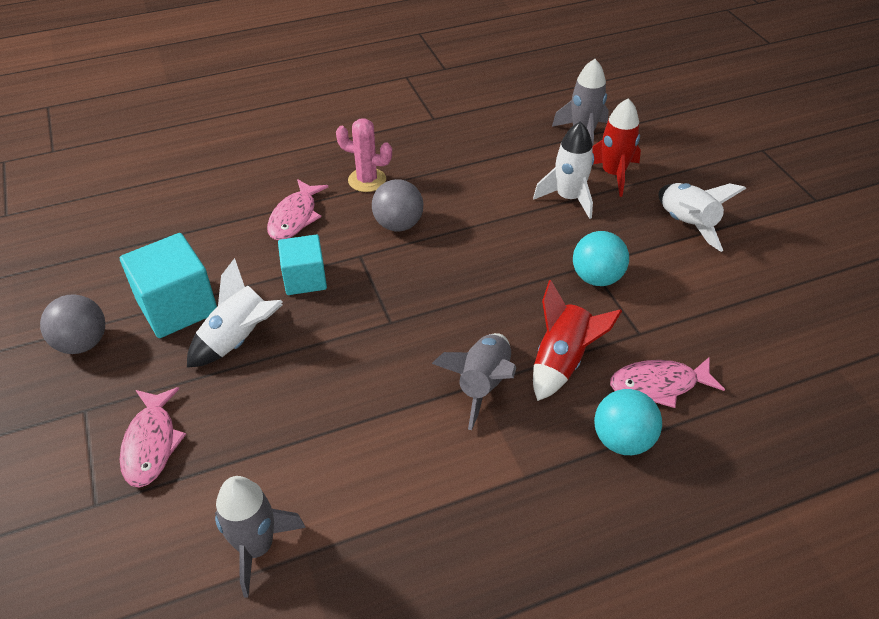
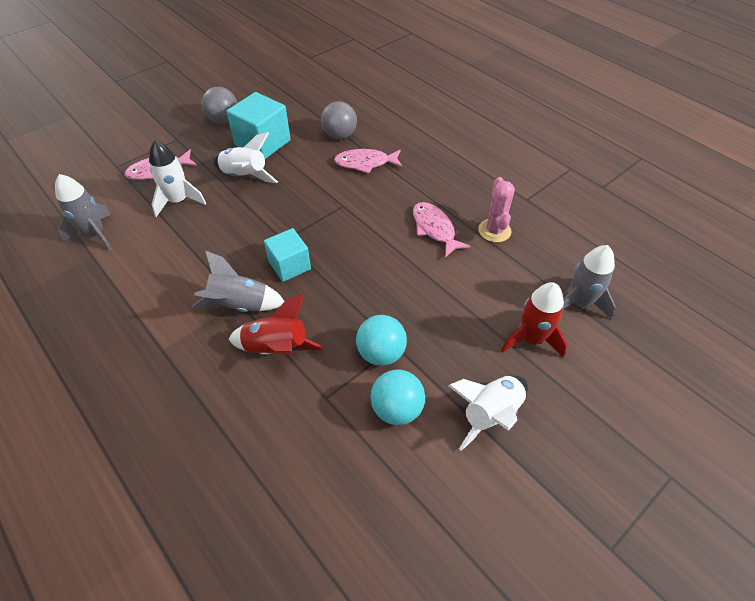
camera: 70 degrees right, 5 degrees up
(305, 279) = (308, 187): turquoise cube -> turquoise cube (289, 265)
(367, 180) = (425, 185): pink cactus -> pink cactus (494, 231)
(398, 224) = (384, 215): grey ball -> grey ball (340, 135)
(568, 198) = (475, 312): white rocket -> white rocket (178, 201)
(622, 440) = (206, 405): turquoise ball -> turquoise ball (397, 409)
(658, 385) = (270, 422): pink fish -> pink fish (434, 229)

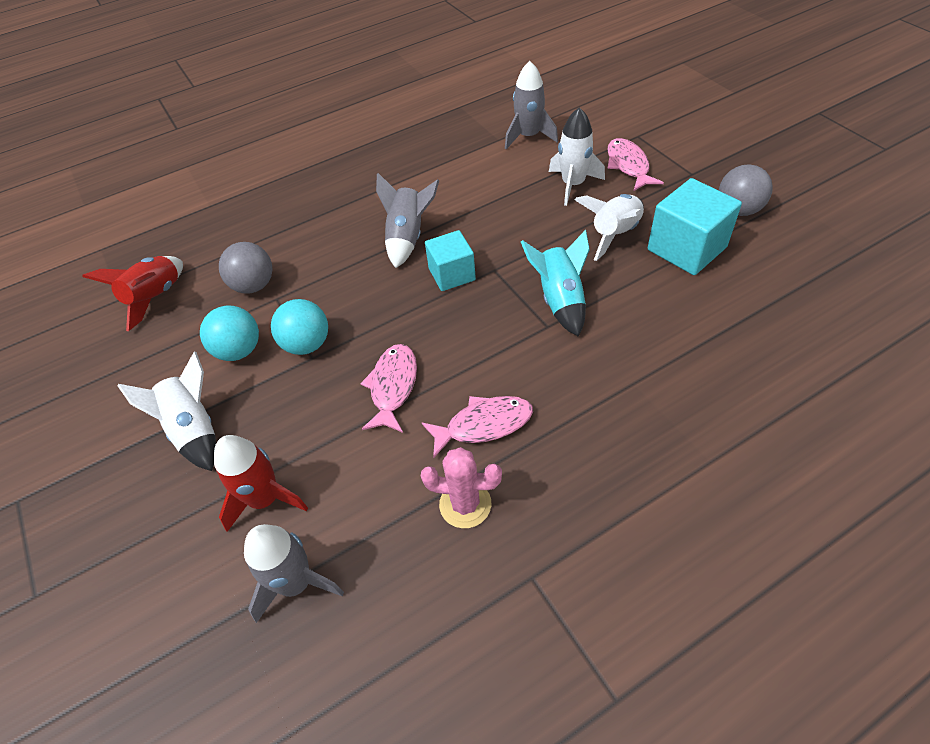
camera: 105 degrees right, 0 degrees up
(276, 348) = (345, 264): red rocket -> red rocket (155, 297)
(316, 200) = (560, 300): none -> turquoise rocket
(340, 135) = (710, 332): grey ball -> grey ball (254, 285)
(365, 163) = (639, 358): pink fish -> pink fish (393, 386)

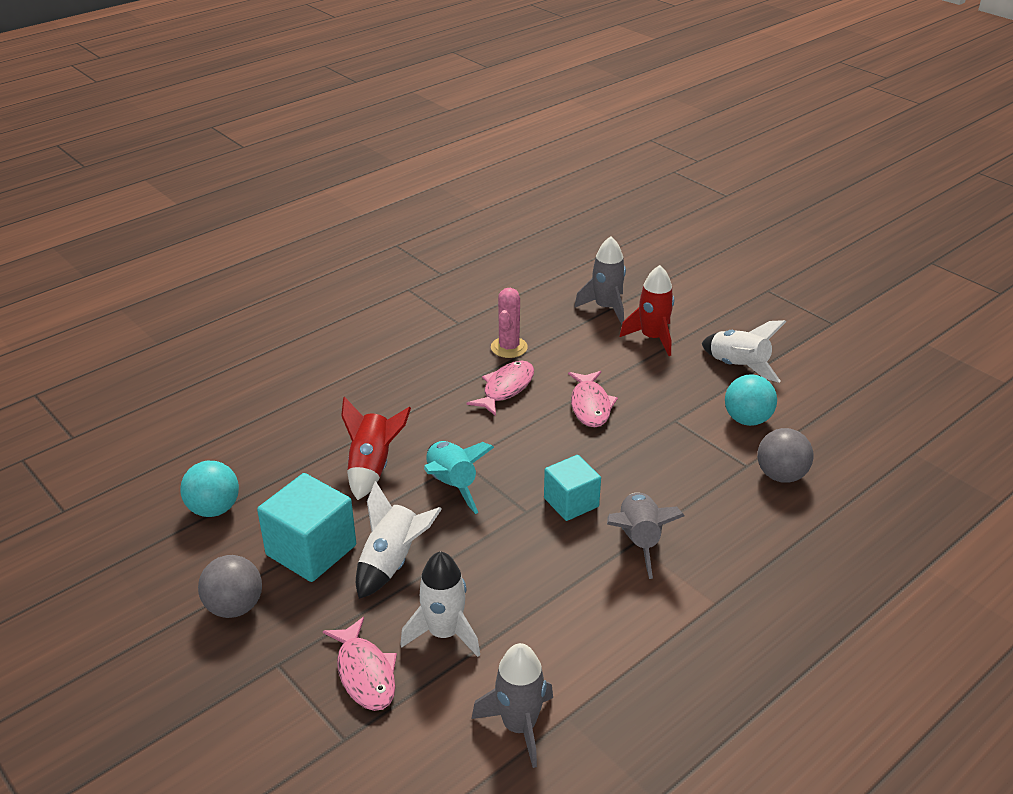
camera: 165 degrees right, 15 degrees down
(155, 297) = (876, 456): red rocket -> red rocket (372, 467)
(307, 344) = (686, 429): turquoise ball -> turquoise ball (214, 509)
(465, 504) = (509, 347): pink cactus -> pink cactus turned 75 degrees counterclockwise
(484, 425) = (506, 388): pink fish -> pink fish turned 150 degrees clockwise

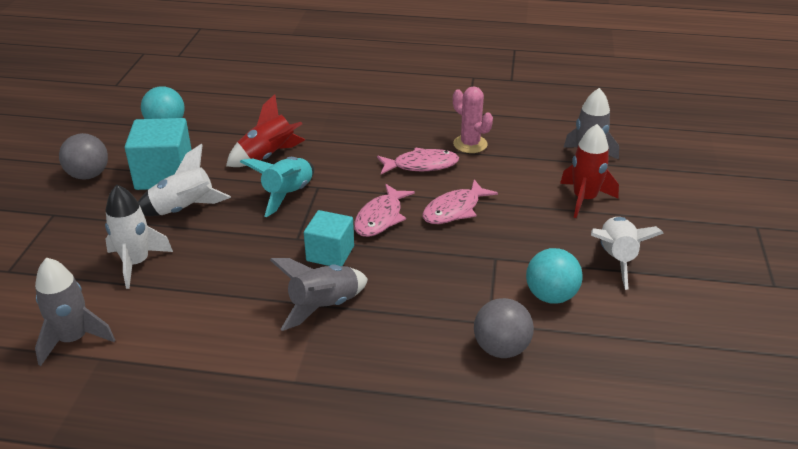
camera: 50 degrees right, 0 degrees up
(365, 673) = (71, 250): pink fish -> pink fish (380, 218)
(509, 347) = (470, 144): pink cactus -> pink cactus turned 75 degrees clockwise

